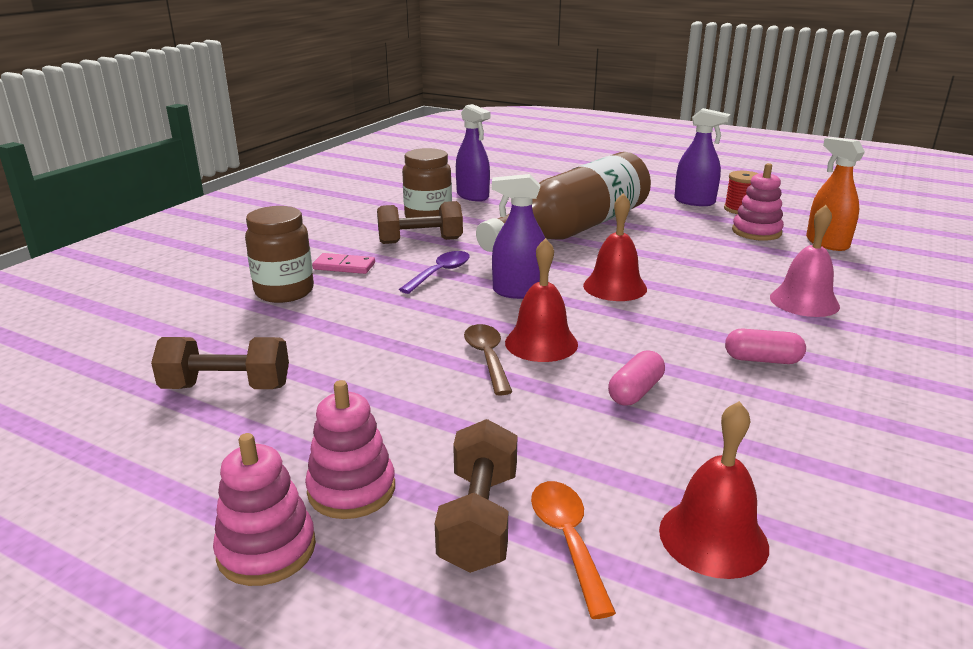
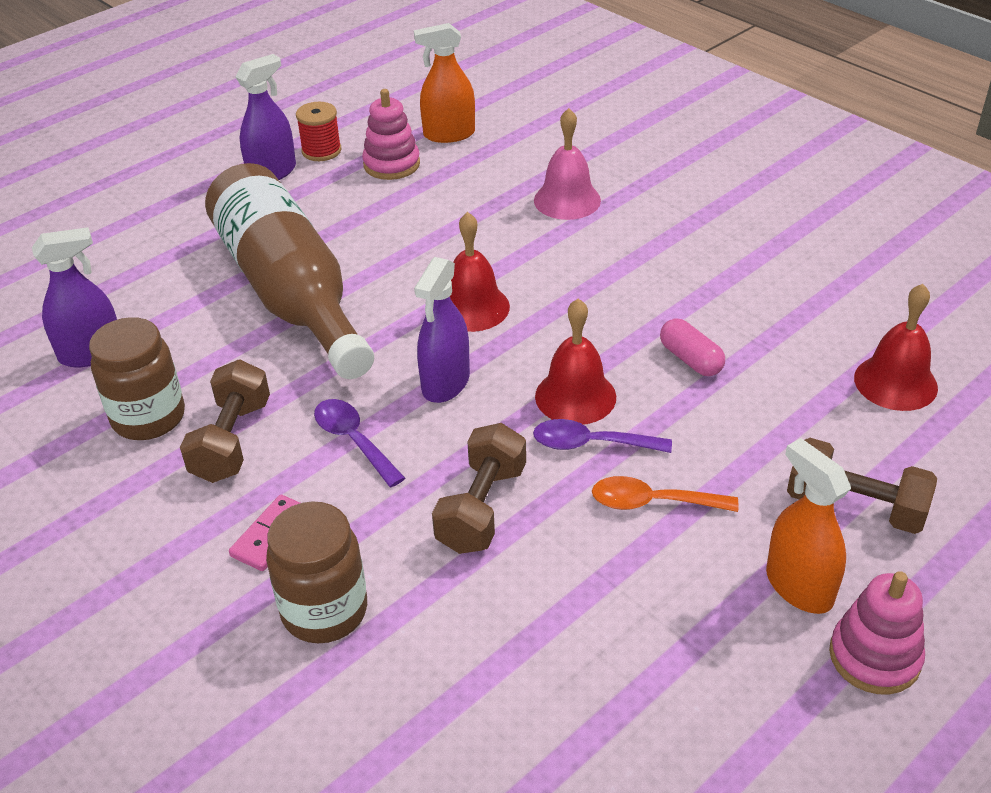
camera: 70 degrees left, 15 degrees up
(227, 387) = (575, 684): brown dumbbell -> brown dumbbell (482, 508)
(351, 489) = (799, 586): pink stacking toy -> orange spray bottle
(487, 358) = (591, 444): brown spoon -> purple spoon
(567, 540) = (888, 460): orange spoon -> orange spoon (652, 502)
(762, 360) = (663, 266): pink capsule -> none

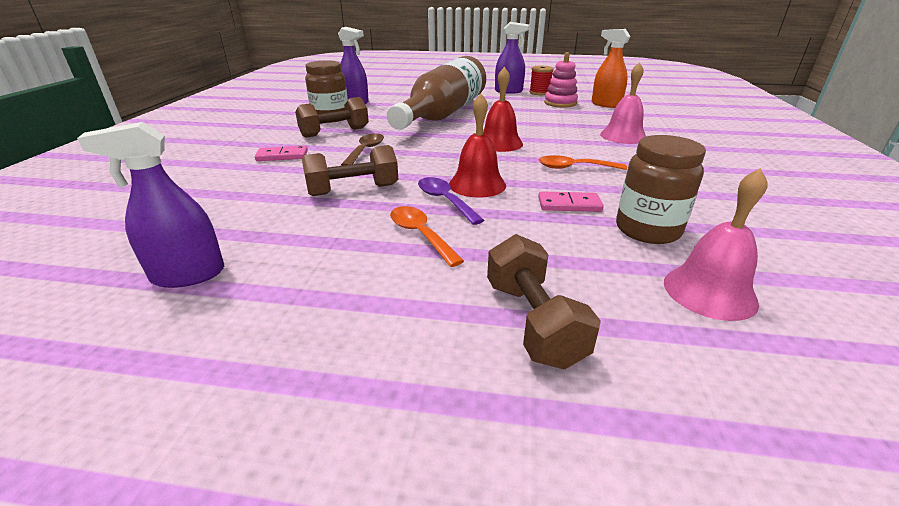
camera: 50 degrees right, 10 degrees down
(324, 611) = (239, 180): brown jar -> brown jar (647, 230)
(353, 440) = (365, 151): purple spoon -> brown spoon
(445, 383) = (435, 155): purple spray bottle -> purple spray bottle (188, 275)
(611, 297) = (574, 168): none -> orange spoon
(690, 359) = (569, 204): pink capsule -> pink domino
(799, 586) = (404, 324): orange spray bottle -> none
(874, 657) = (357, 403): pink stacking toy -> none
(895, 382) = (709, 292): red bell -> pink bell

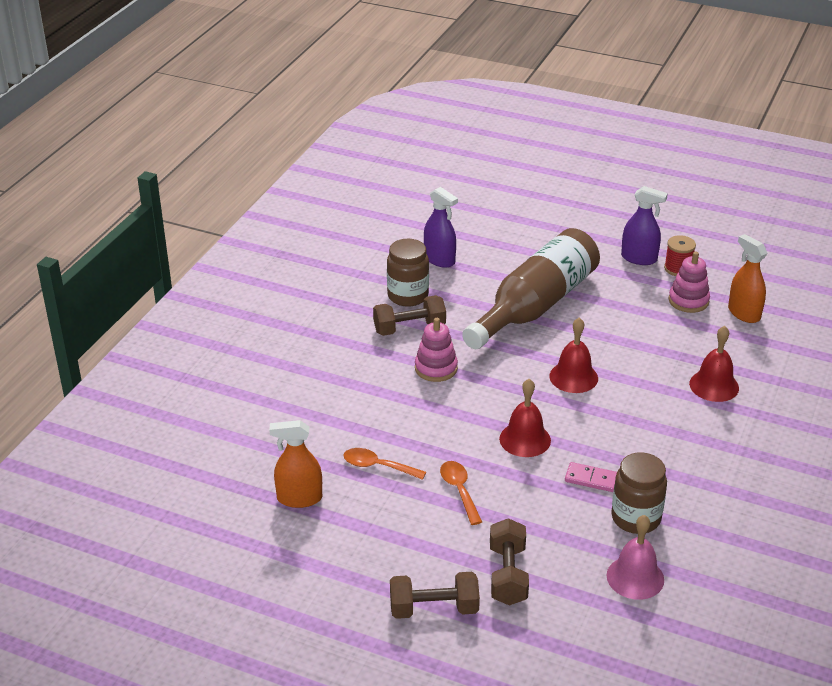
camera: 15 degrees right, 5 degrees up
(188, 275) = (299, 498): purple spray bottle -> orange spray bottle
(282, 156) = (357, 364): pink domino -> none
(353, 190) = (416, 428): brown dumbbell -> brown dumbbell (434, 609)
(365, 151) = (436, 368): brown spoon -> pink stacking toy
(445, 201) = (490, 455): purple spoon -> none
(574, 168) = (626, 431): orange spoon -> orange spoon (378, 466)
(623, 136) = (714, 385): pink bell -> red bell

